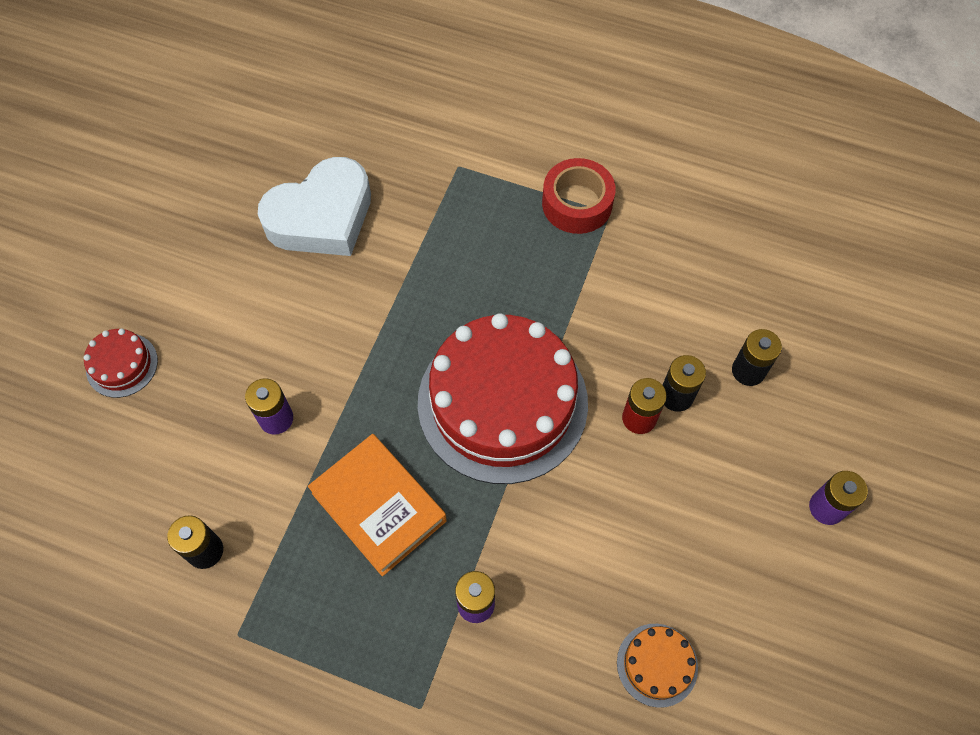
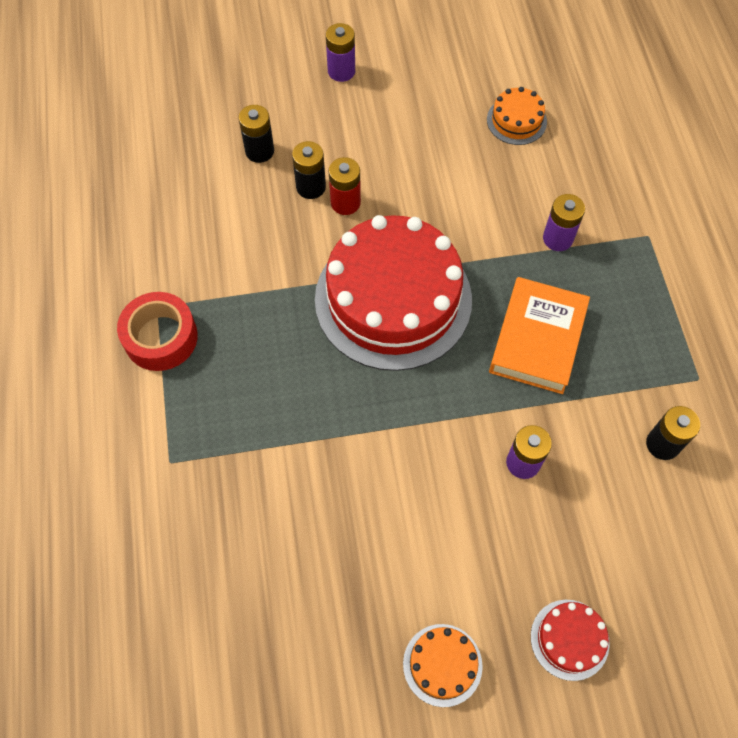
camera: 120 degrees left, 0 degrees up
(176, 269) = (442, 664): none -> orange cake
(322, 217) = (299, 557): white heart -> none

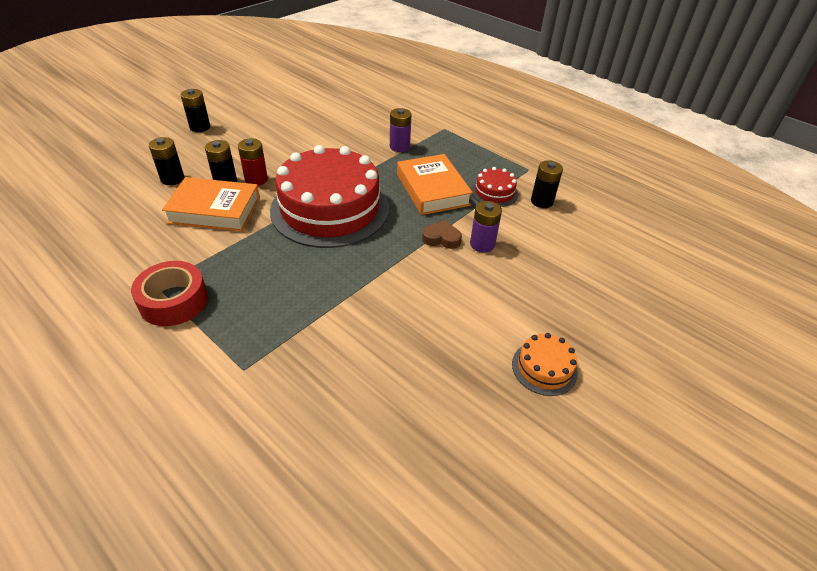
camera: 40 degrees left, 20 degrees down
(272, 228) = (215, 210): none -> orange book
(341, 71) = (200, 127): purple battery -> black battery
(483, 424) = (441, 238): none -> brown heart
(516, 120) = (329, 112): orange cake -> none
(569, 639) = (595, 309): red cake -> red cake (494, 192)

